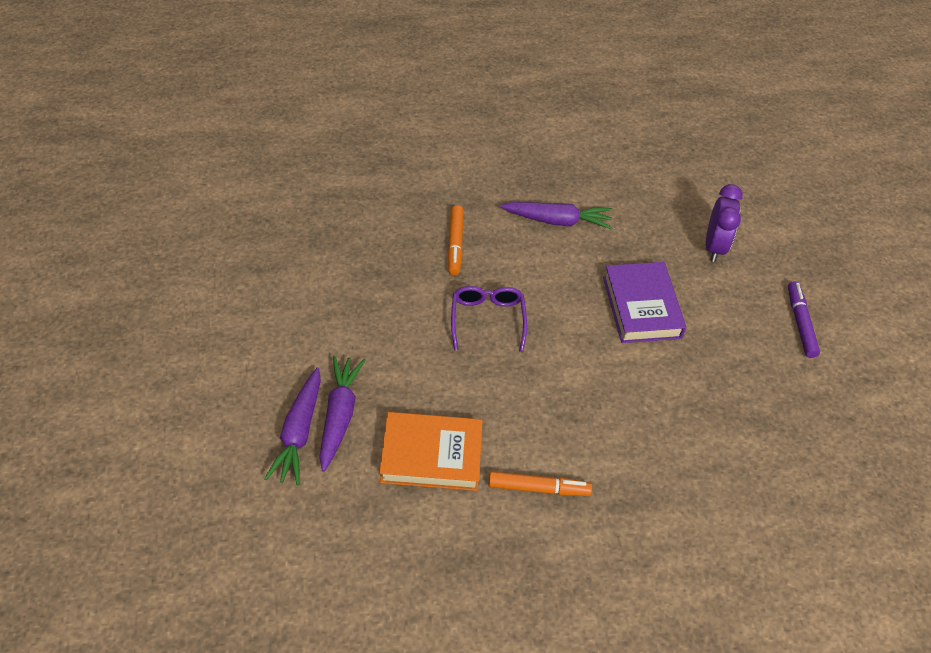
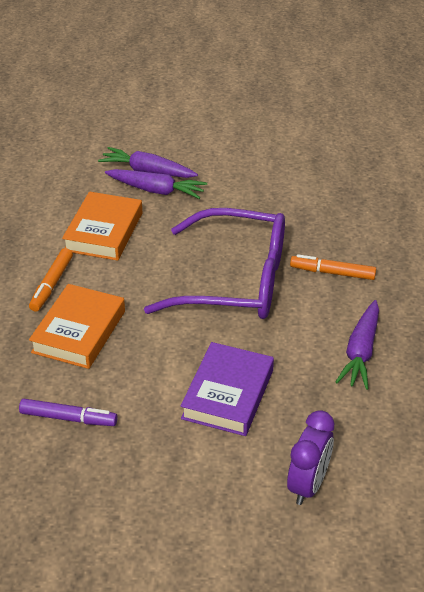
camera: 105 degrees right, 10 degrees down
(487, 320) = (233, 281): purple glasses -> purple glasses, size x2.03
(603, 442) = (79, 331): none -> orange book
(641, 307) = (227, 394): purple book -> purple book turned 75 degrees counterclockwise
(714, 247) = (308, 485): purple clock -> purple clock turned 90 degrees counterclockwise
(800, 323) = (175, 535): purple marker -> purple marker (68, 418)

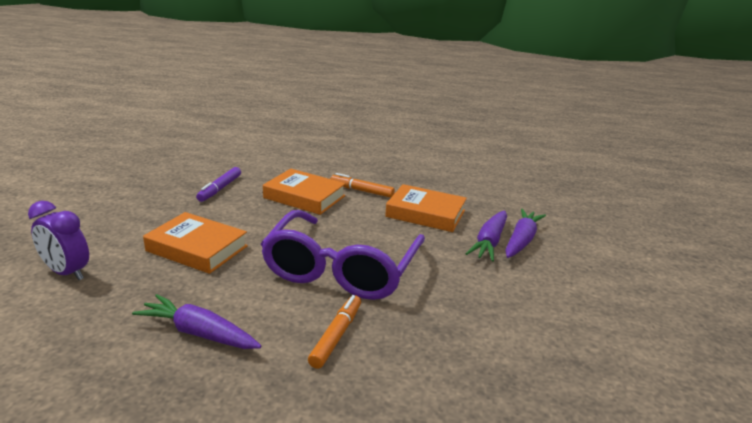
camera: 95 degrees right, 15 degrees down
(227, 394) = (197, 248): purple book -> orange book

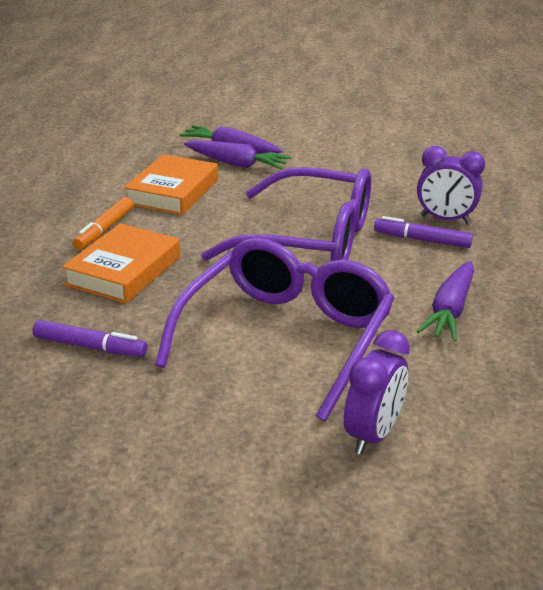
camera: 90 degrees left, 5 degrees up
(197, 248) = (285, 338): orange book -> purple glasses
(336, 336) = (422, 240): orange marker -> purple marker
(383, 361) = (445, 219): none -> purple clock

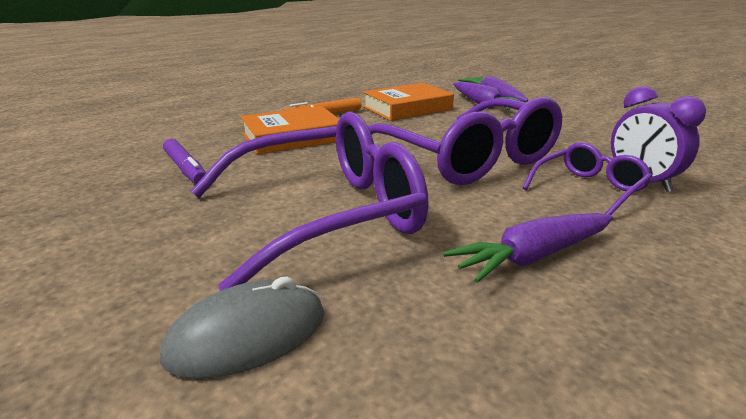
camera: 40 degrees right, 5 degrees down
(372, 435) = (247, 335): purple clock -> grey mouse
(422, 240) = (588, 190): purple marker -> purple glasses

